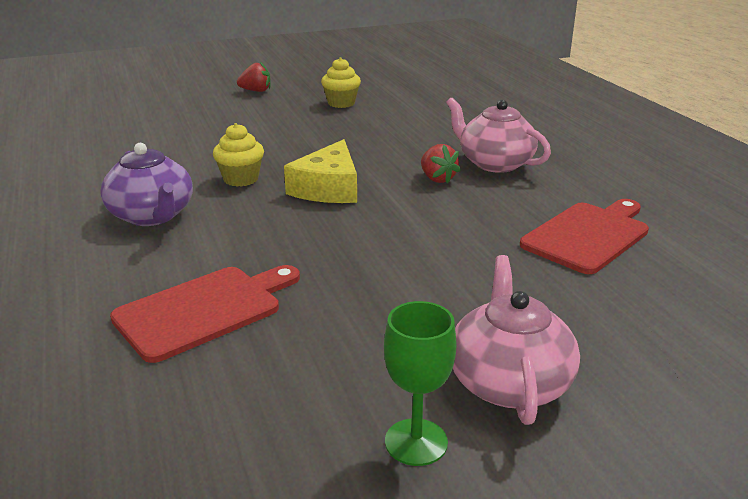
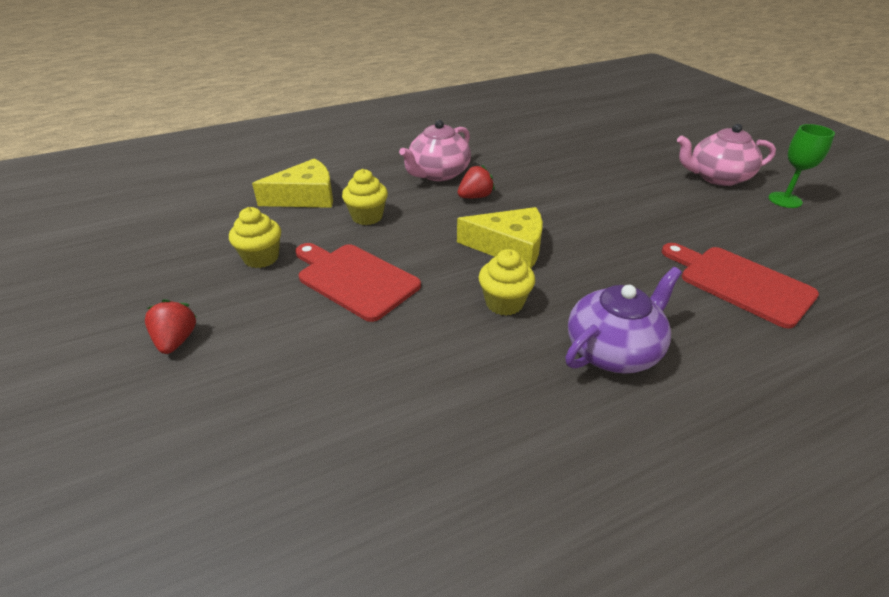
camera: 95 degrees left, 10 degrees up
(399, 133) = (367, 217): none -> yellow cupcake
(439, 111) = (305, 197): none -> yellow cheese
(588, 235) = (549, 149): red cutting board -> red cutting board (355, 279)

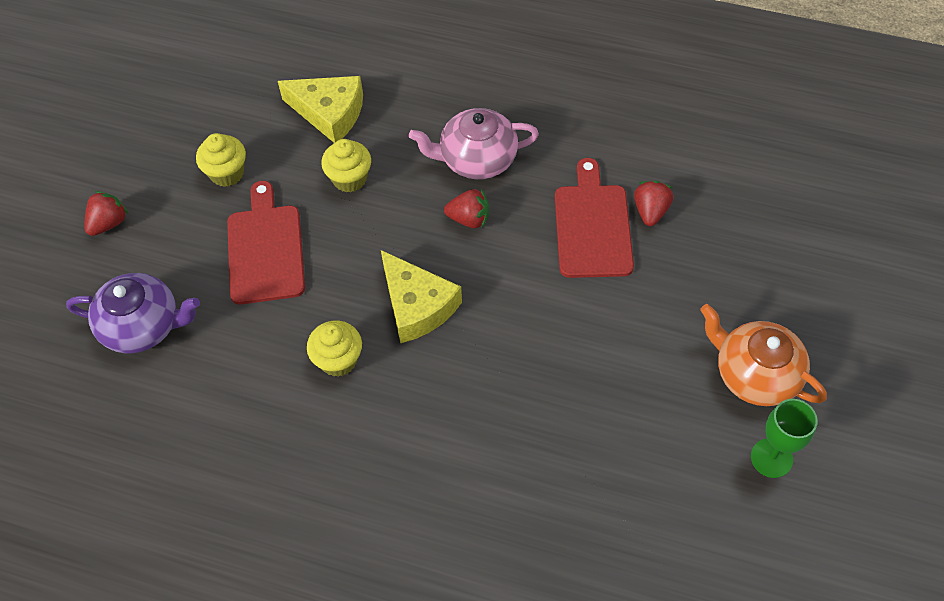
camera: 45 degrees right, 20 degrees up
(564, 151) = (650, 211): none -> red strawberry
(613, 350) = (355, 465): purple teapot -> purple teapot (143, 326)
(717, 177) = (755, 374): pink teapot -> orange teapot
(740, 283) = (547, 498): red cutting board -> red cutting board (592, 226)

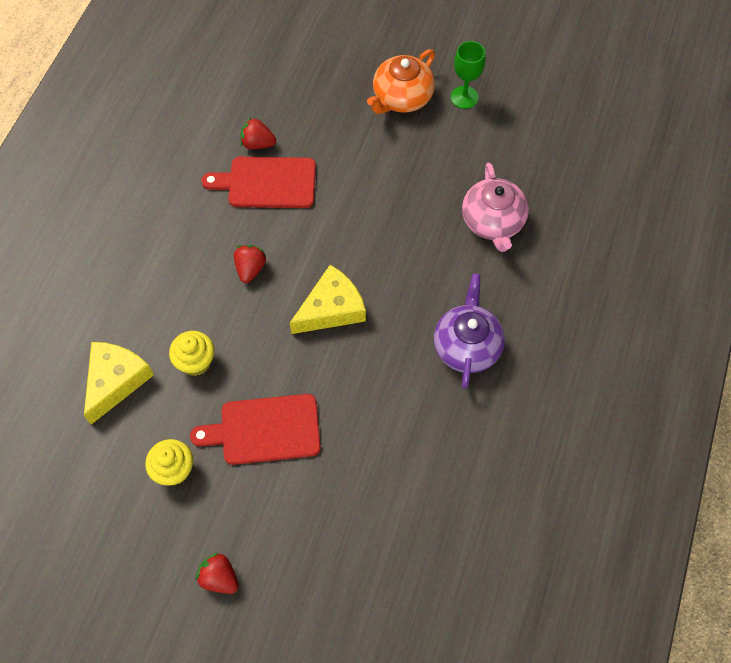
camera: 90 degrees left, 5 degrees up
(143, 326) = (337, 530): purple teapot -> purple teapot (467, 346)
(338, 360) = (379, 367): yellow cupcake -> none
(476, 159) = (188, 261): pink teapot -> pink teapot (493, 222)

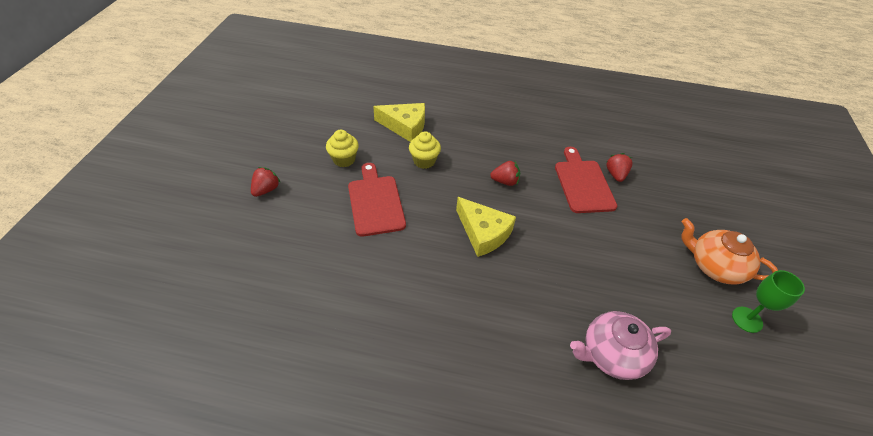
camera: 80 degrees right, 15 degrees down
(467, 346) = (468, 337): purple teapot -> none

